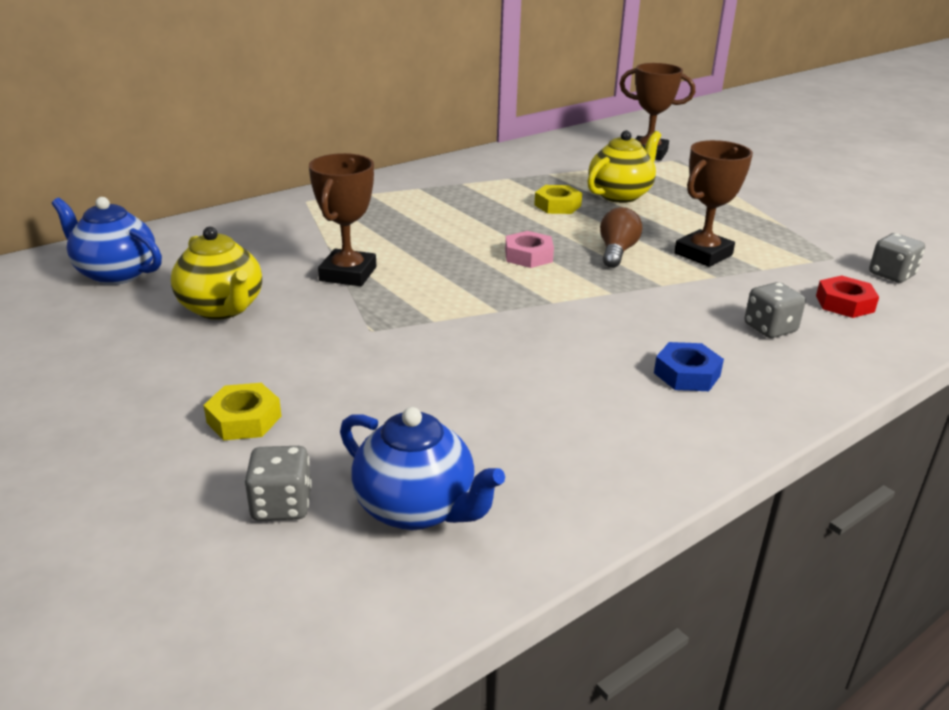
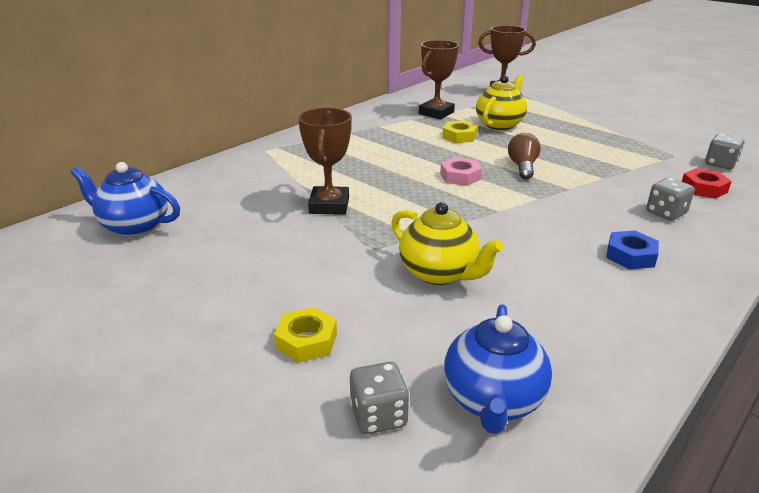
camera: 10 degrees left, 0 degrees up
(222, 309) = (240, 246): yellow teapot -> yellow teapot (439, 273)
(416, 509) = (493, 400): blue teapot -> blue teapot turned 75 degrees clockwise
(703, 254) = (584, 162): brown trophy -> brown trophy (436, 113)

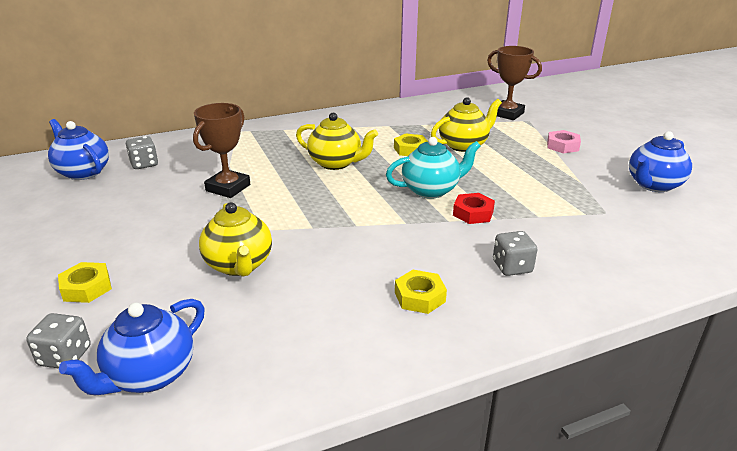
camera: 25 degrees right, 0 degrees up
(407, 161) = (336, 163): none -> yellow teapot
(436, 113) = (418, 123): brown trophy -> none
(460, 176) = (363, 187): pink nut -> pink nut (562, 146)
(522, 167) = (431, 190): brown light bulb -> turquoise teapot
(630, 255) = (419, 297): blue nut -> yellow nut
(679, 128) = (653, 185): none -> blue teapot
(703, 188) = (589, 253): red nut -> red nut (473, 213)
(720, 164) = (646, 233): grey dice -> grey dice (144, 164)

